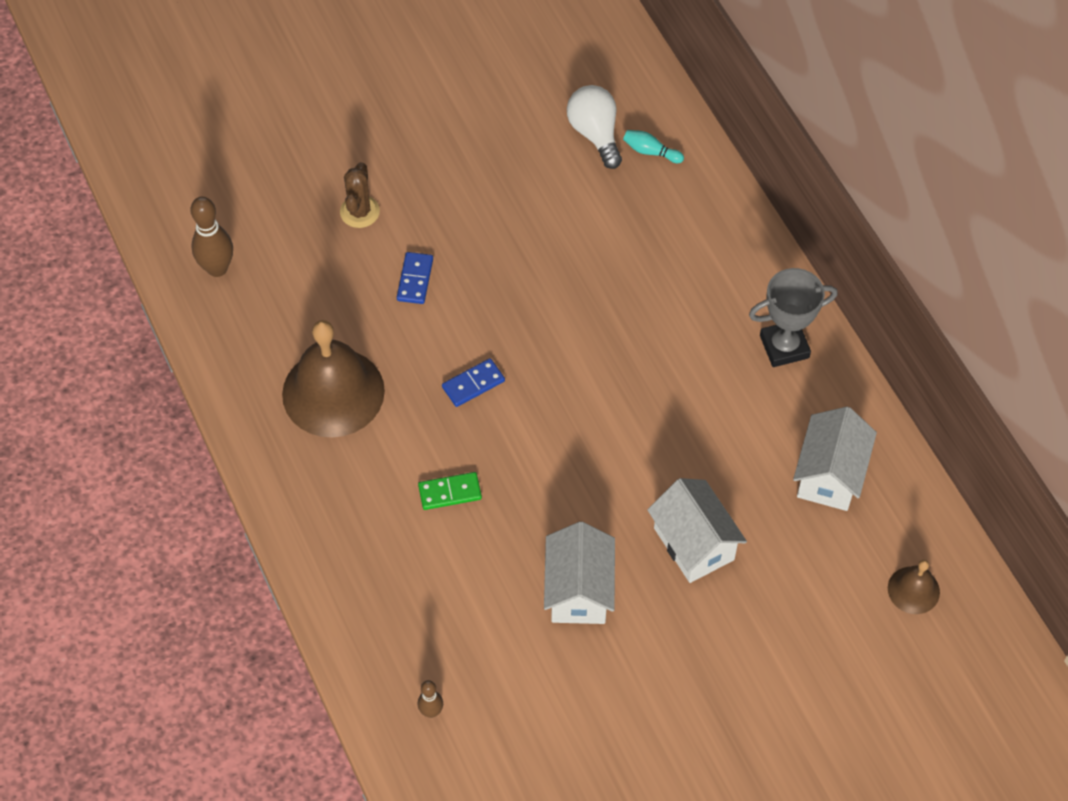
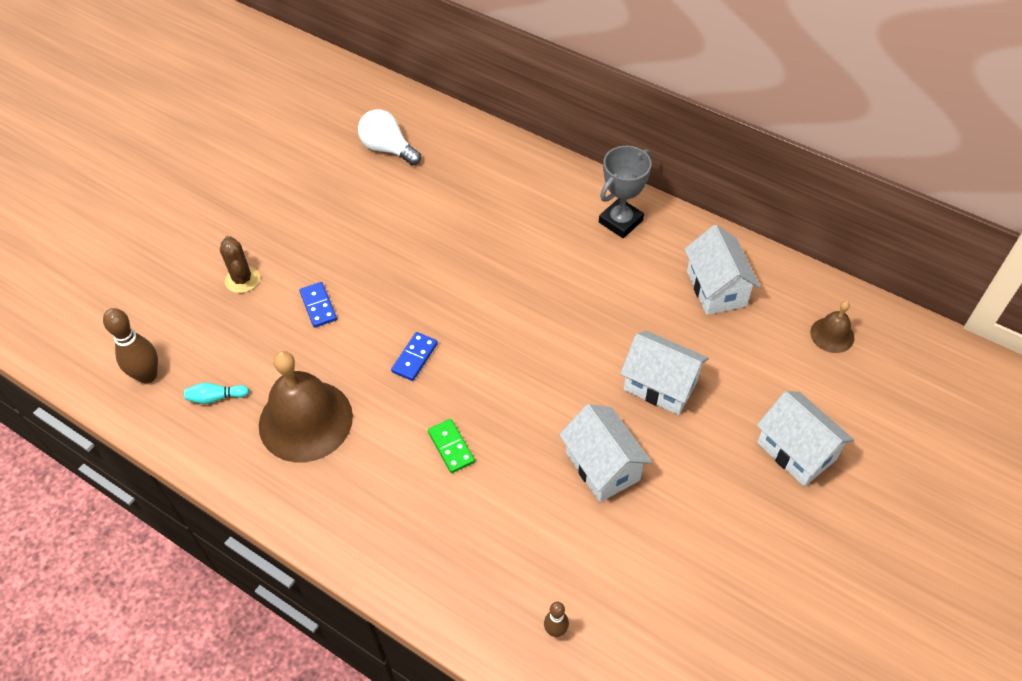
camera: 30 degrees left, 5 degrees down
(450, 492) = (451, 447): green domino -> green domino turned 75 degrees counterclockwise
(650, 152) = (435, 142): turquoise bowling pin -> turquoise bowling pin (216, 397)
(779, 683) = (796, 451): none -> white house

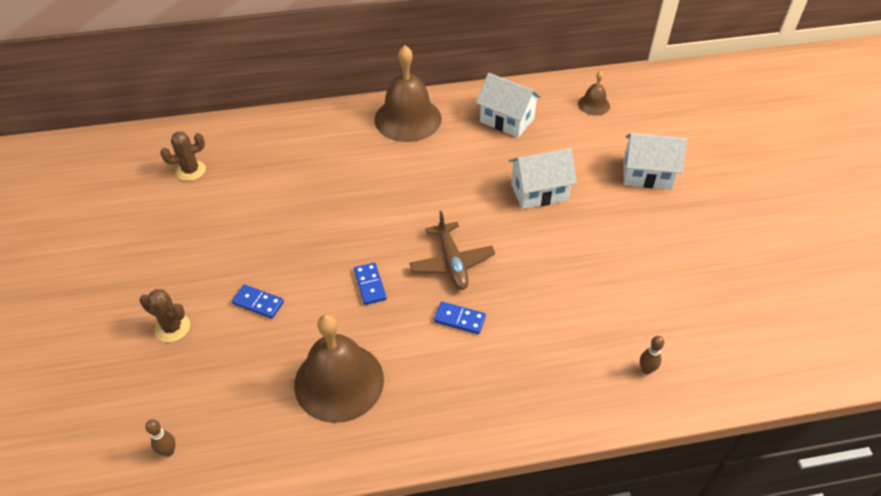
camera: 45 degrees left, 5 degrees down
(147, 375) = (168, 451): brown bowling pin -> brown bowling pin, size x0.56
(216, 397) = (248, 421): turquoise bowling pin -> none
(388, 149) = (191, 171): white light bulb -> brown cactus
(451, 447) = (459, 319): green domino -> blue domino
(502, 391) = (452, 263): none -> brown plane
(602, 466) = (561, 259): white house -> none
(620, 221) = (408, 119): grey trophy -> brown bell

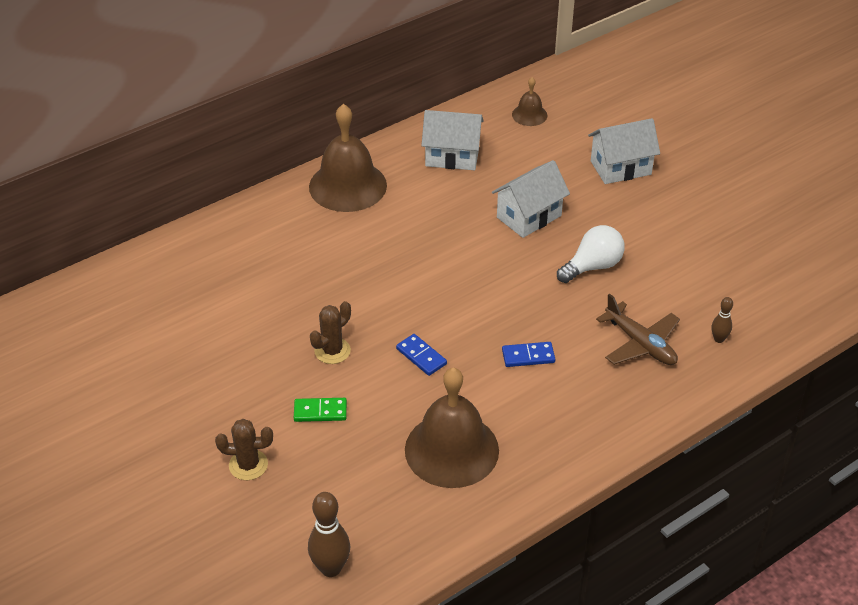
camera: 25 degrees left, 5 degrees down
(168, 451) = (331, 568): brown bowling pin -> brown bowling pin, size x1.79
(191, 171) = (146, 312): brown cactus -> brown cactus (332, 351)
(258, 303) = (320, 411): blue domino -> green domino
(452, 263) = (487, 309): brown plane -> brown plane (640, 344)
(568, 256) = (592, 266): none -> white light bulb

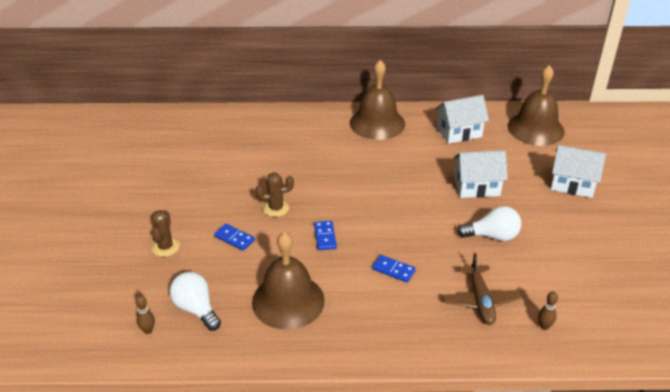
camera: 35 degrees right, 5 degrees down
(248, 465) = (165, 247): brown cactus -> brown cactus turned 60 degrees clockwise
(320, 411) = (234, 238): green domino -> blue domino
(331, 568) = (148, 330): brown bowling pin -> brown bowling pin, size x0.56
(360, 514) = (196, 309): none -> white light bulb
(452, 156) = (459, 132): white house -> white house turned 60 degrees counterclockwise
(529, 115) = (535, 128): brown bell -> brown bell, size x2.07

